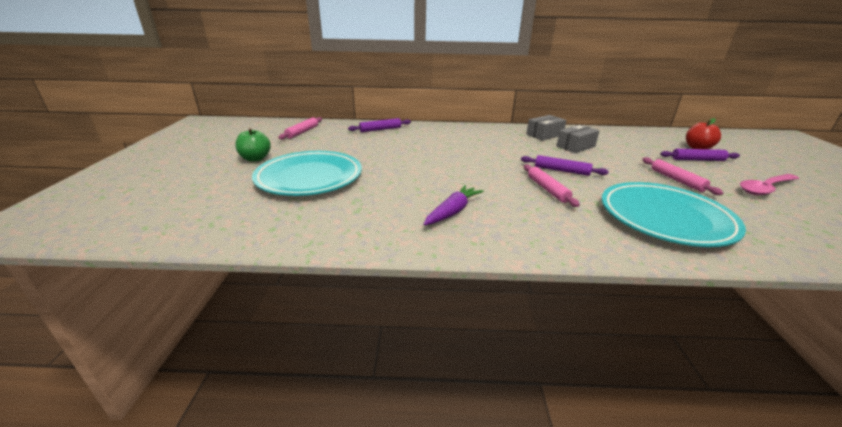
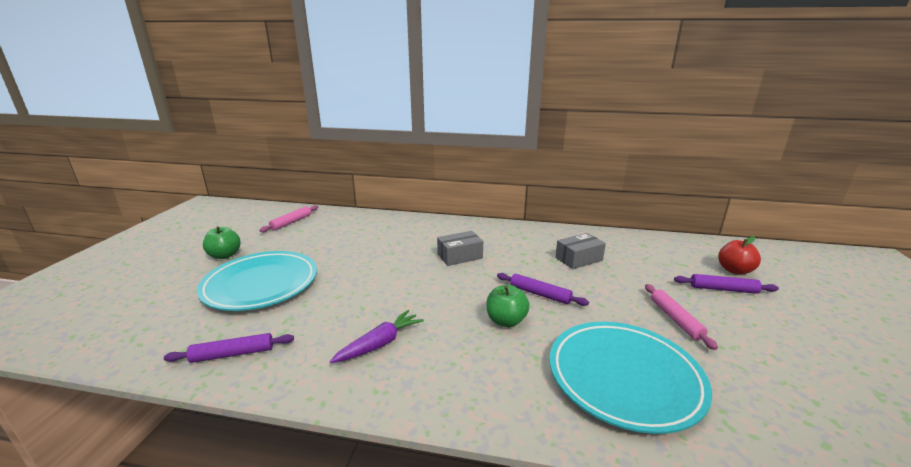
camera: 10 degrees right, 5 degrees down
(380, 129) = (372, 223): purple rolling pin -> purple rolling pin (233, 354)
(544, 135) = (551, 239): grey box -> grey box (460, 256)
(547, 189) = (506, 321): pink rolling pin -> green apple
(765, 188) = (789, 342): pink spoon -> none

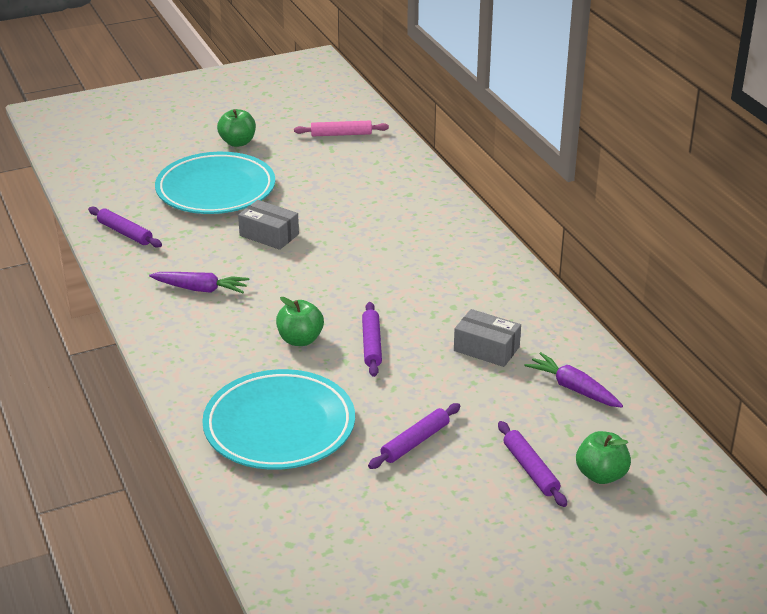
camera: 55 degrees right, 10 degrees up
(460, 256) = (394, 268): grey box -> grey box (269, 235)
(639, 249) = (573, 388): none -> purple carrot
(675, 319) = (415, 442): pink rolling pin -> purple rolling pin
(734, 270) = (601, 475): red apple -> green apple

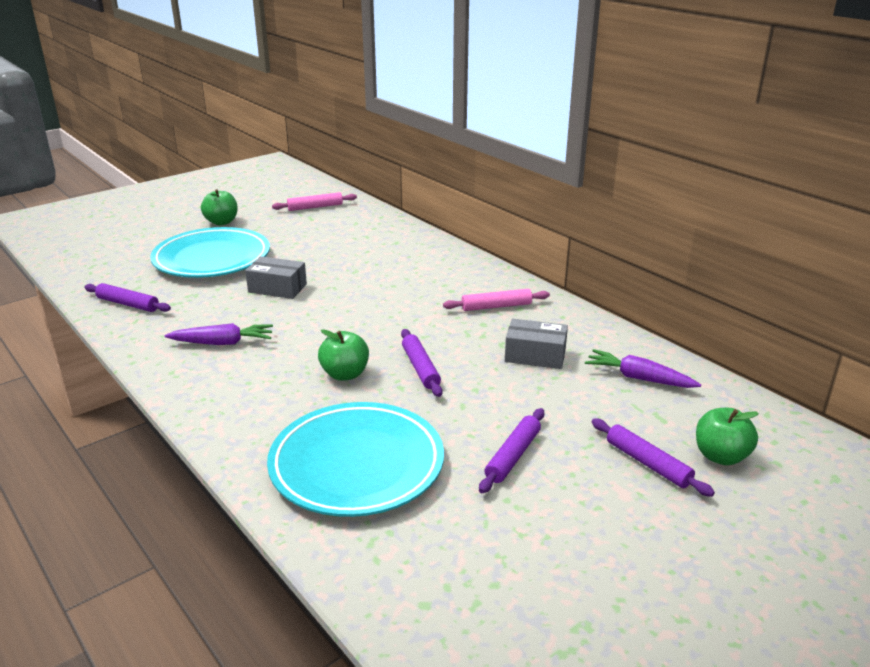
camera: 15 degrees left, 5 degrees down
(476, 288) = (496, 306): none -> pink rolling pin

